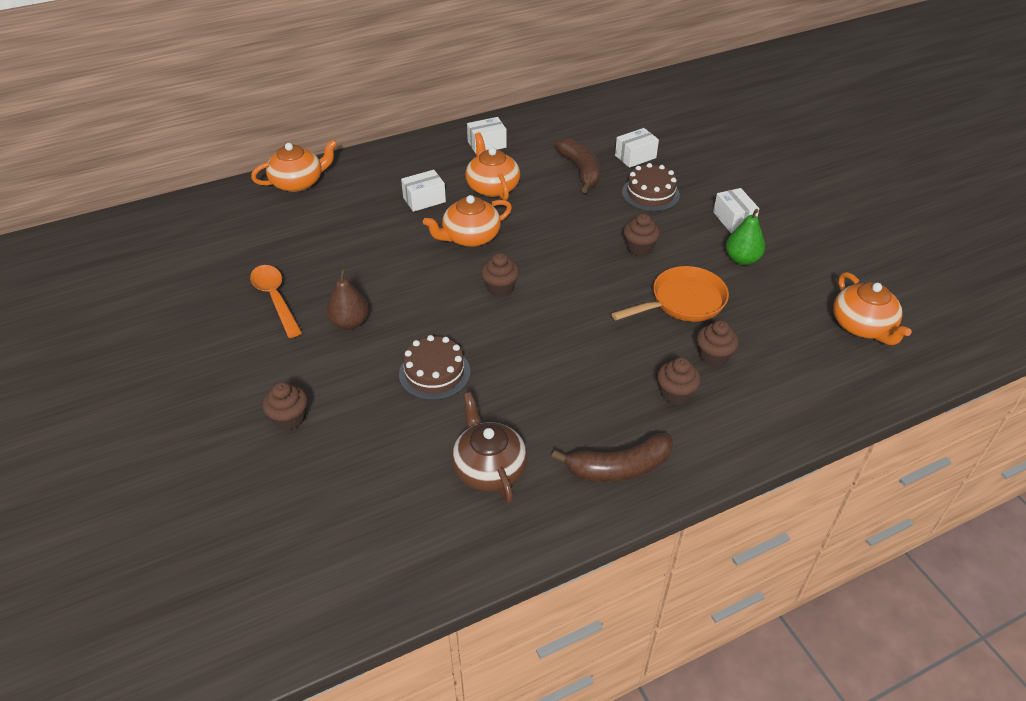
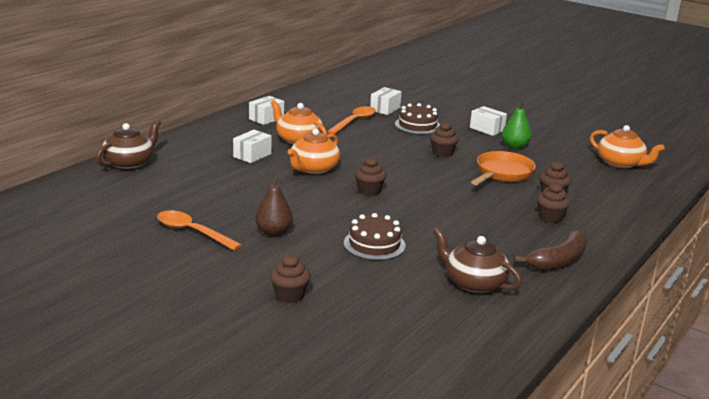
camera: 30 degrees left, 20 degrees down
(298, 182) = (130, 163): orange teapot -> brown teapot
(580, 170) = (354, 121): brown banana -> orange spoon

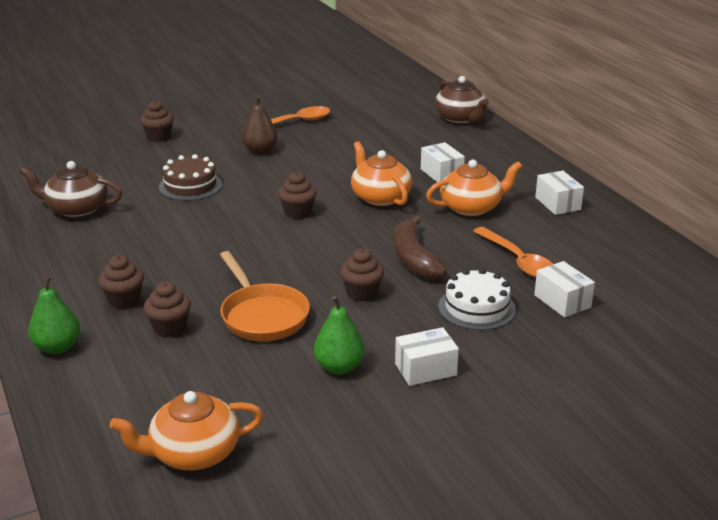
camera: 120 degrees right, 5 degrees up
(417, 125) = (476, 308): brown cake -> white cake
(473, 283) = (76, 209): brown teapot -> brown teapot turned 150 degrees counterclockwise
(558, 260) = (47, 265): brown banana -> brown banana (413, 259)
(619, 221) = (57, 347): none -> green pear

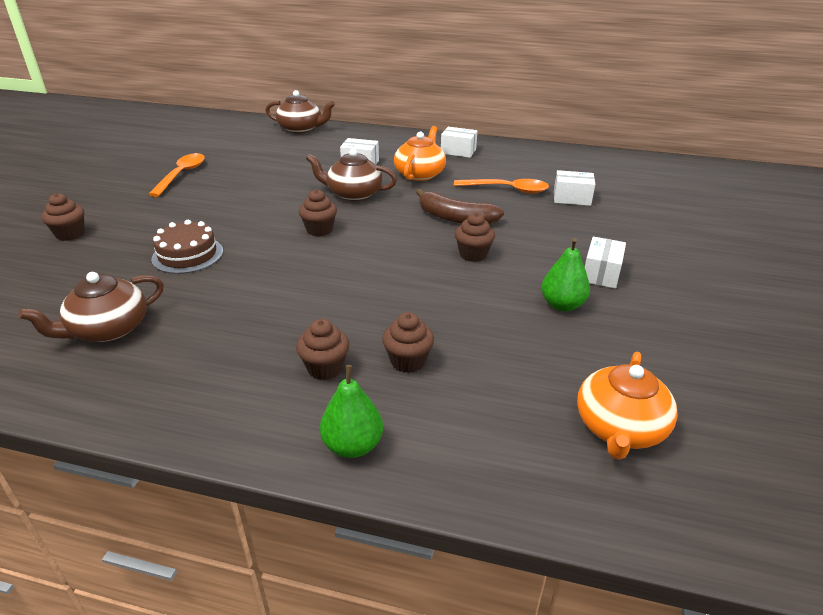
camera: 50 degrees left, 5 degrees up
(260, 150) = (195, 204): brown pear -> none
(262, 315) = (449, 307): orange pan -> none
(380, 197) = (353, 194): orange teapot -> brown teapot
(476, 308) = (546, 225): white cake -> none

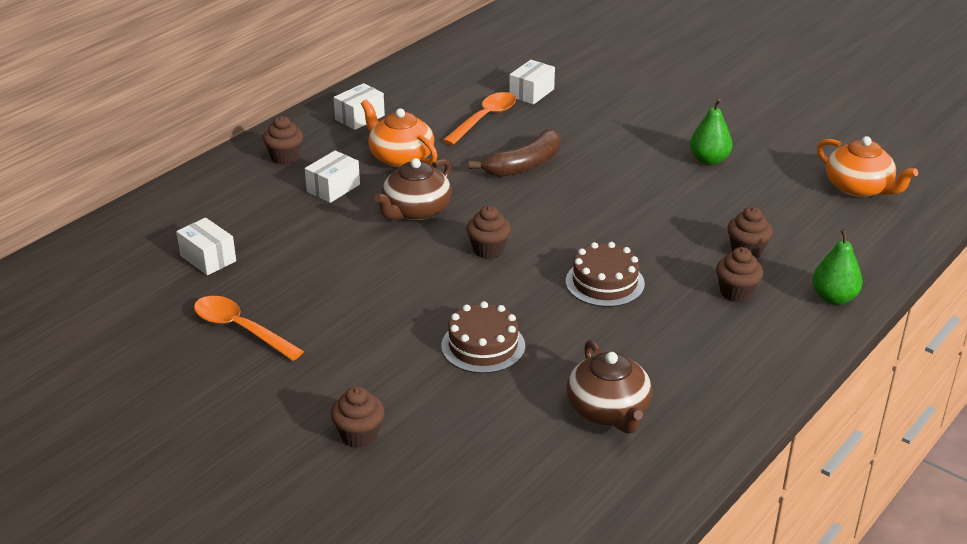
camera: 65 degrees left, 0 degrees up
(301, 129) = (165, 207): brown teapot -> none
(302, 289) = (605, 282): none -> brown cake
(473, 254) = (602, 176): brown cupcake -> brown cupcake (285, 157)
(601, 274) = (674, 127): white box -> white box (208, 258)

